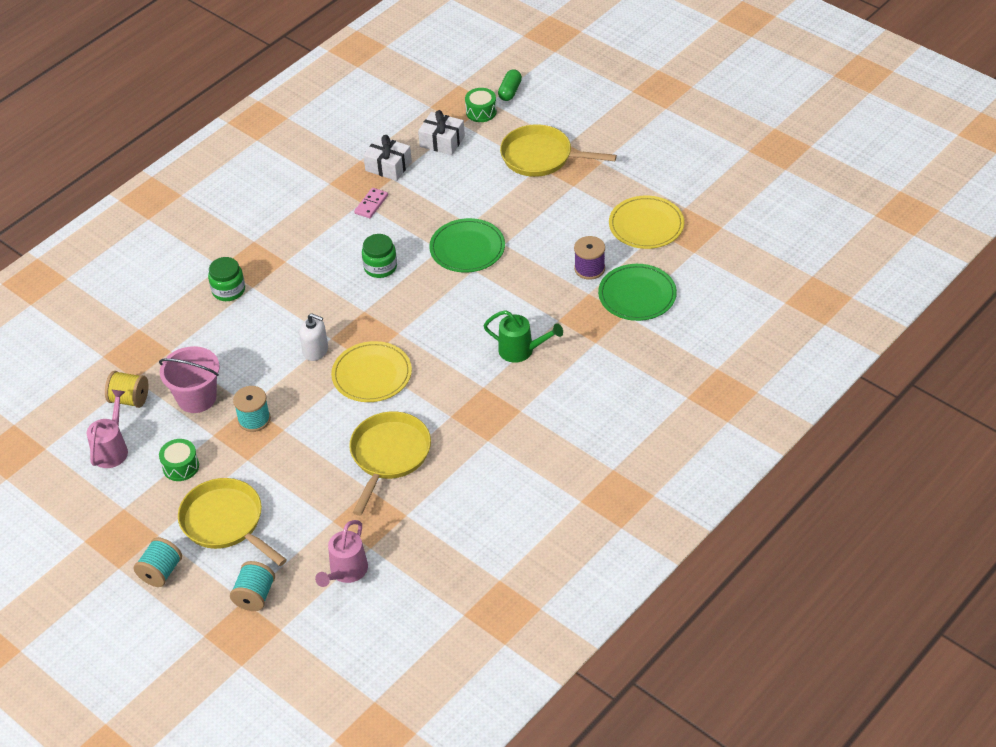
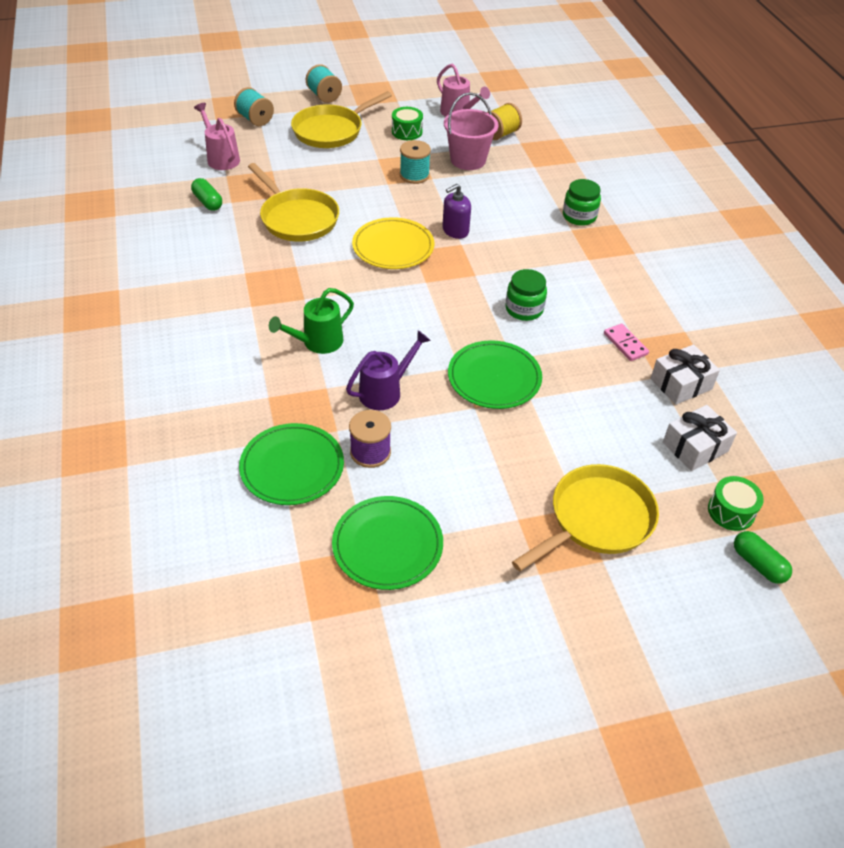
camera: 120 degrees right, 0 degrees up
(226, 523) = (331, 130): yellow pan -> yellow pan turned 150 degrees clockwise
(315, 351) = (455, 230): white soap dispenser -> purple soap dispenser
(421, 530) = (208, 202): none -> green capsule
(532, 291) = (385, 391): none -> purple watering can
(646, 225) = (387, 545): yellow plate -> green plate

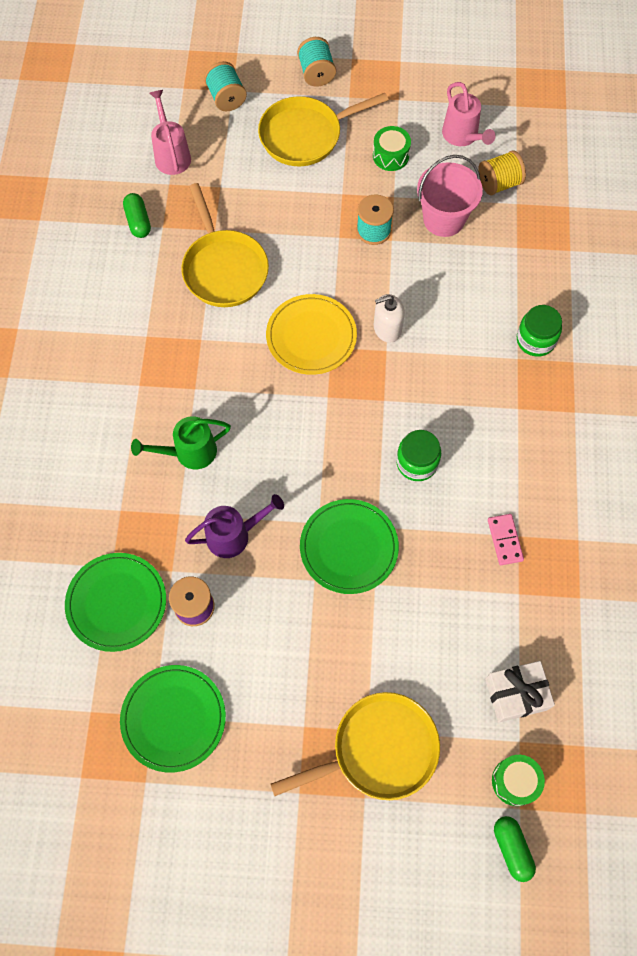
camera: 20 degrees right, 20 degrees up
(455, 230) = (387, 328): purple soap dispenser -> white soap dispenser
(681, 384) = (540, 610): white gift -> none

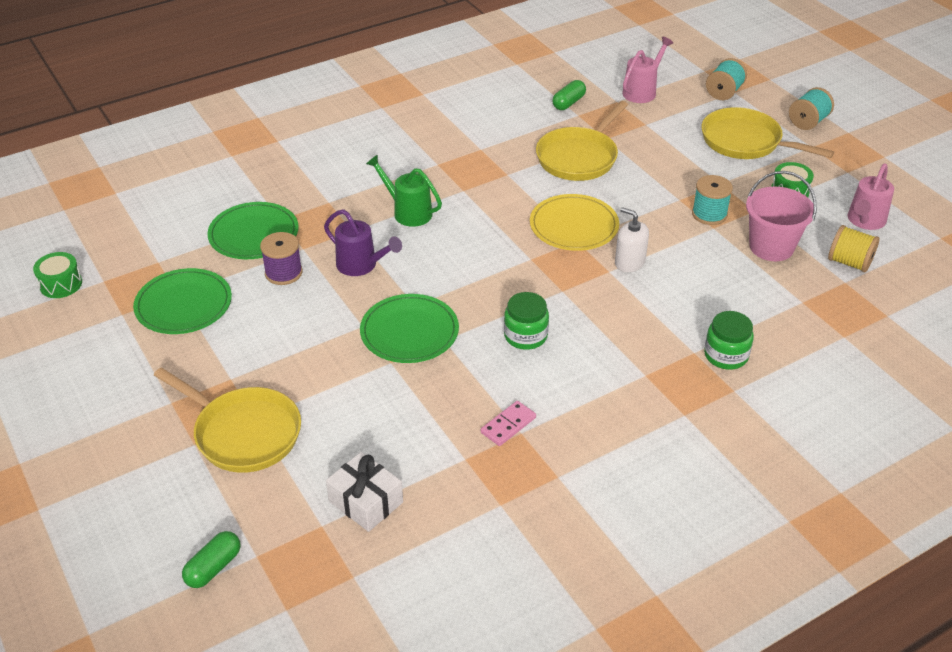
camera: 55 degrees right, 25 degrees down
(515, 781) = (280, 540): green drum -> green drum (61, 284)

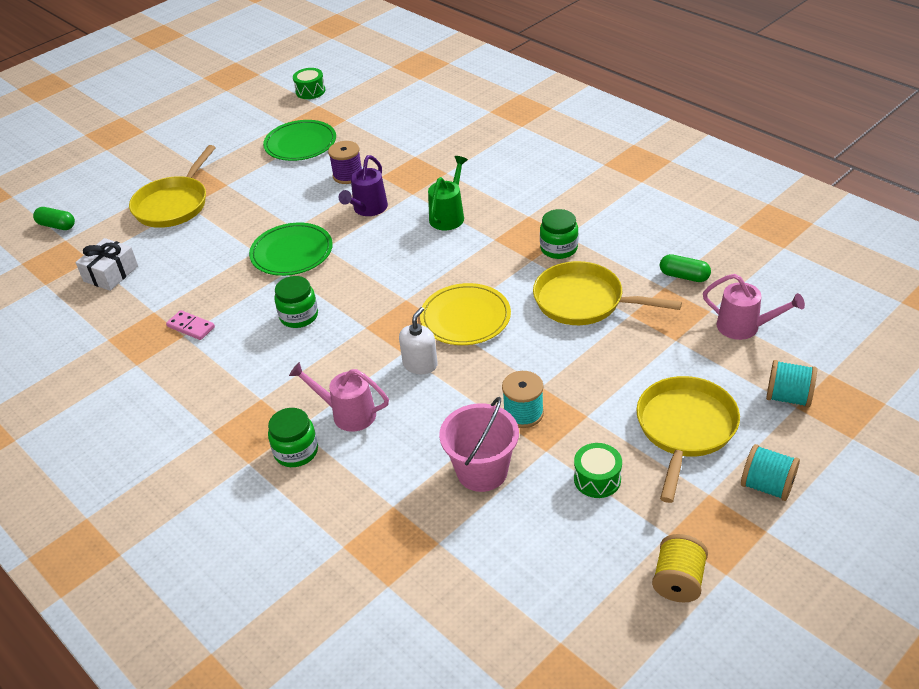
camera: 80 degrees right, 0 degrees up
(254, 234) = (391, 149): green plate -> none
(498, 156) = (559, 248): none -> green jar
(849, 262) = (476, 545): yellow spool -> yellow spool (678, 581)
(864, 221) = (564, 557): pink watering can -> pink watering can (347, 414)

